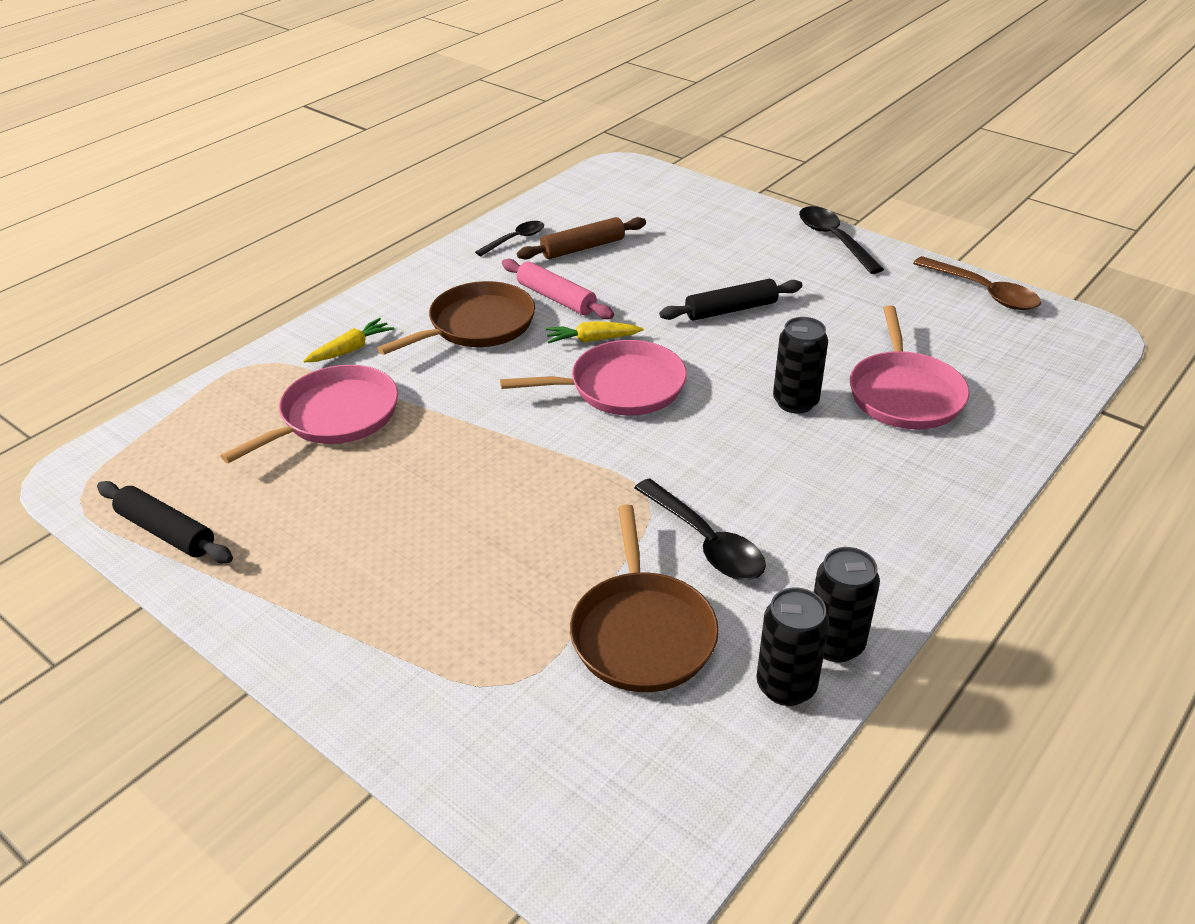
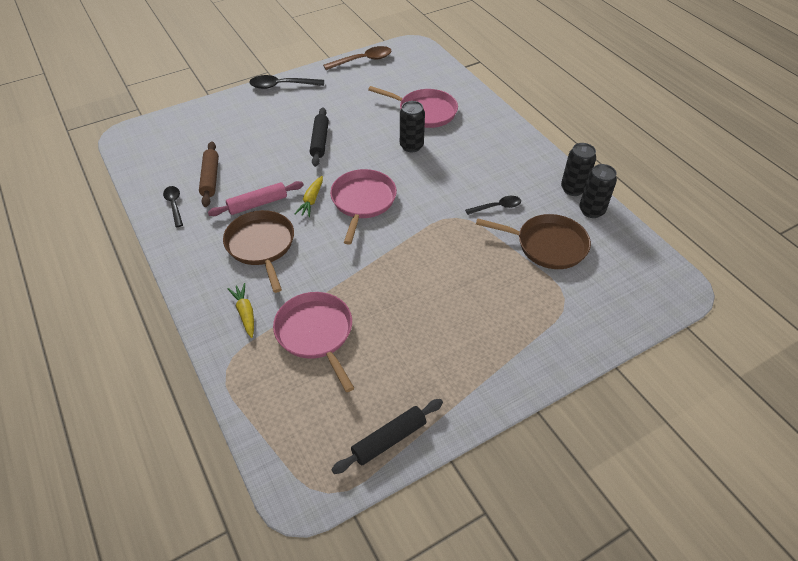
camera: 70 degrees left, 10 degrees up
(706, 542) = (497, 207): black spoon -> black spoon, size x0.65

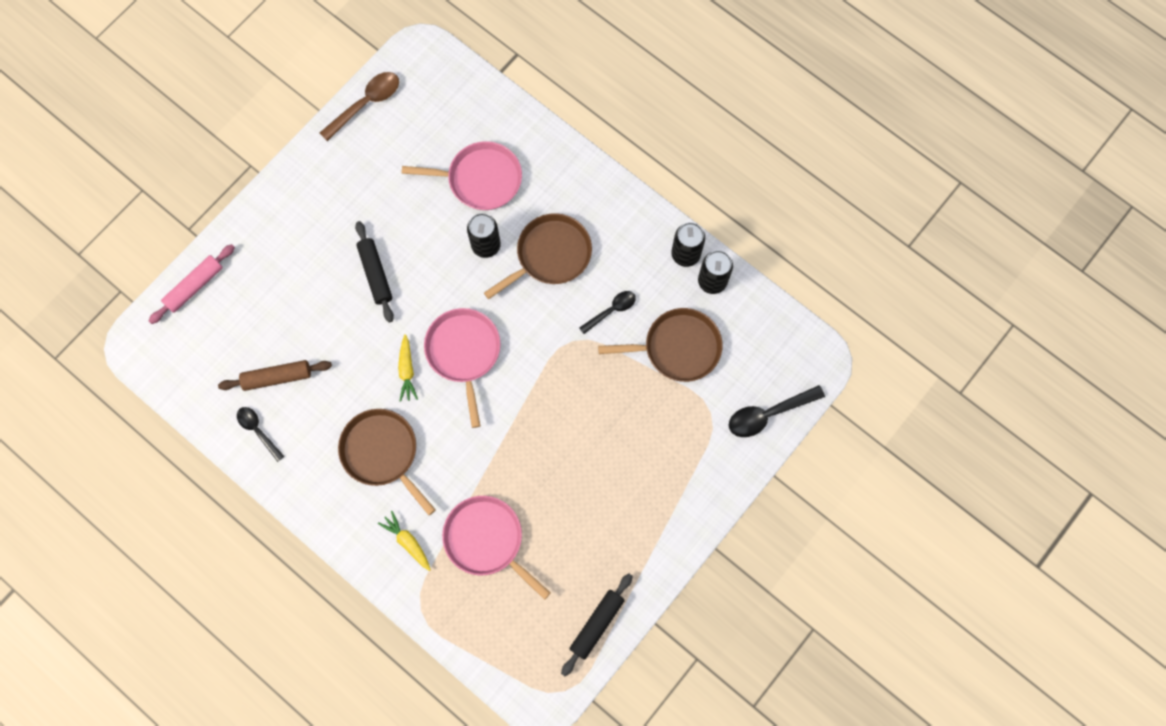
camera: 20 degrees left, 25 degrees up
(210, 178) = (277, 377): brown rolling pin -> brown rolling pin turned 75 degrees counterclockwise
(258, 204) = (350, 397): pink rolling pin -> pink rolling pin (194, 286)
(282, 86) = (283, 189): black spoon -> black spoon (768, 414)
(459, 163) = (550, 255): none -> brown pan

